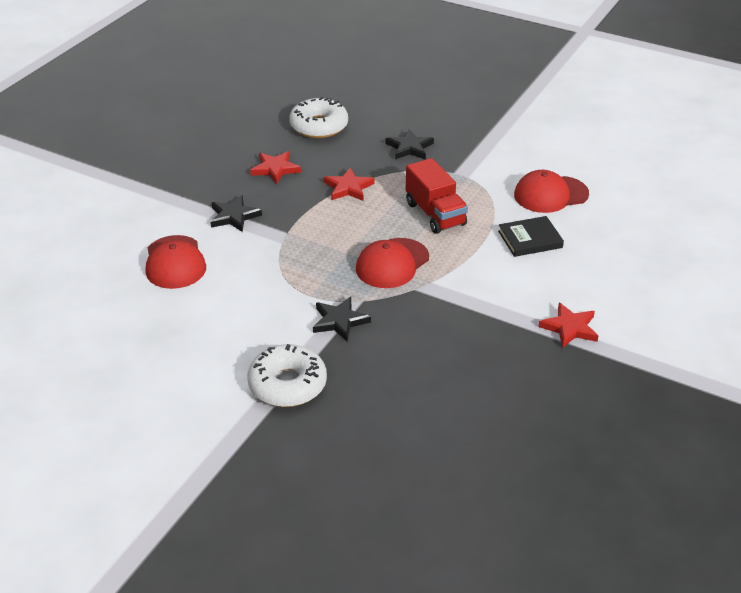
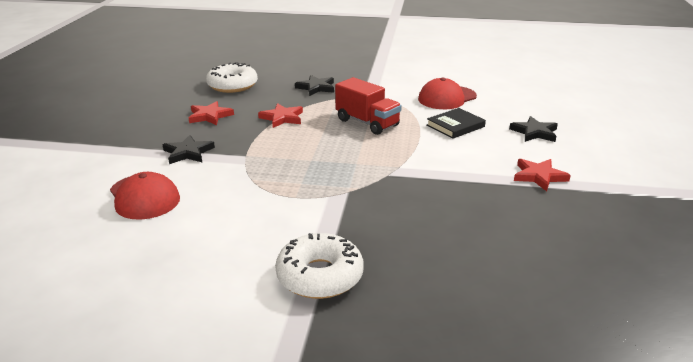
camera: 20 degrees left, 10 degrees down
(339, 321) = (337, 211): black star -> black star (534, 132)
(392, 263) = (355, 160): red cap -> none

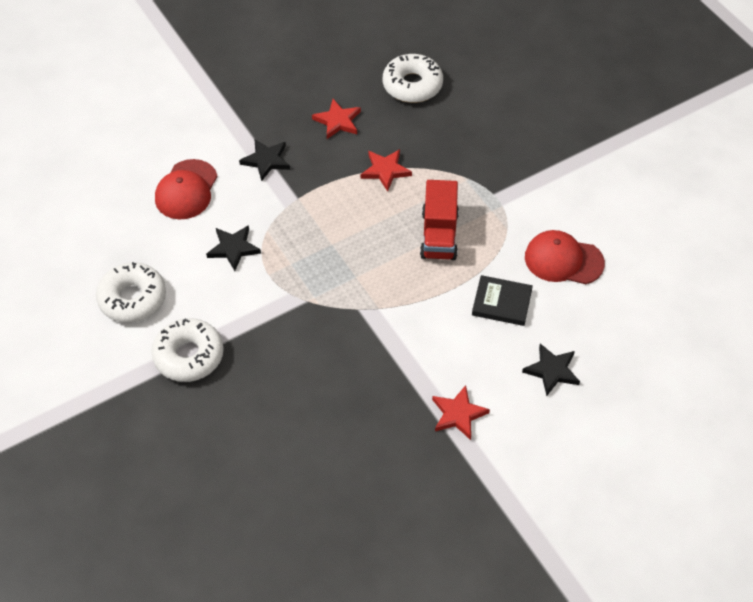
camera: 50 degrees right, 25 degrees up
(203, 279) = (132, 299): none -> white donut
(316, 88) = (475, 146): black star -> black star (233, 248)

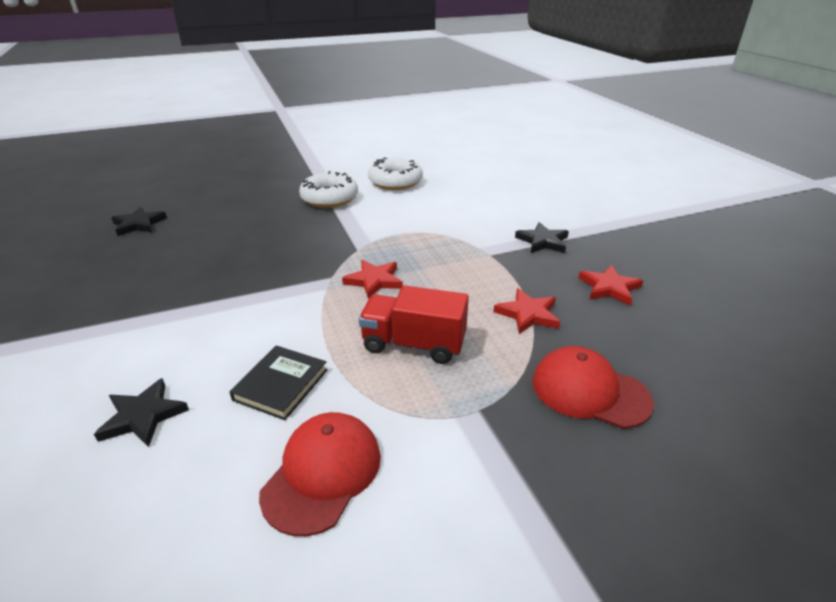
camera: 100 degrees right, 20 degrees down
(186, 190) = (506, 204): red cap -> red cap (589, 391)
(233, 248) = (433, 220): black star -> black star (138, 224)
(412, 85) = (697, 356): white donut -> none
(458, 414) = (156, 324): red star -> red star (374, 281)

